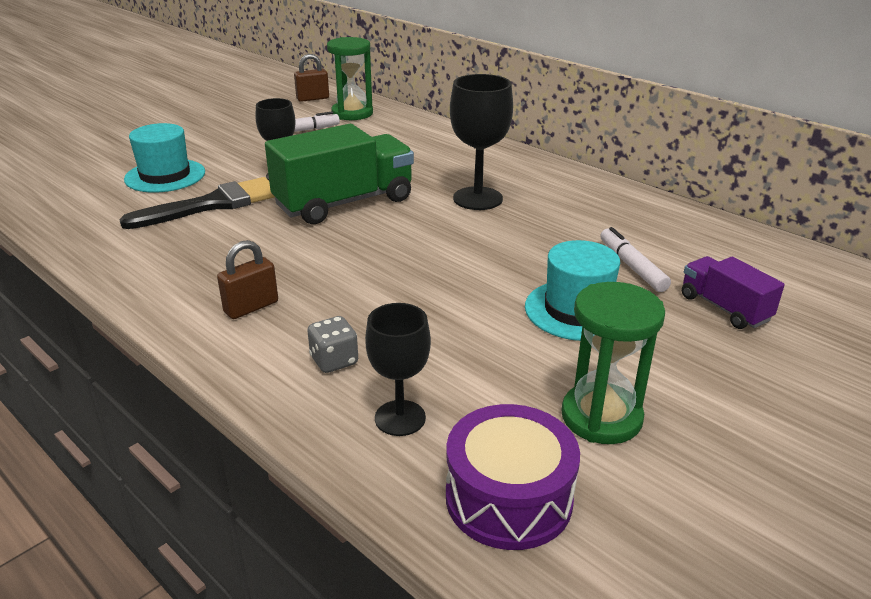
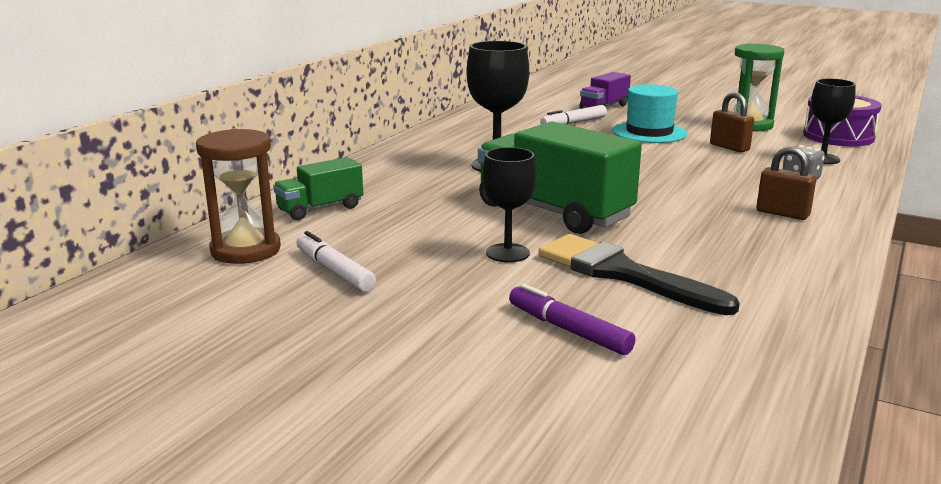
camera: 105 degrees left, 10 degrees down
(165, 176) = (568, 330): turquoise hat -> purple marker
(313, 98) = (164, 291): brown padlock -> brown padlock (729, 147)
(352, 113) = (245, 250): green hourglass -> brown hourglass
(409, 132) = (320, 209): none -> green truck

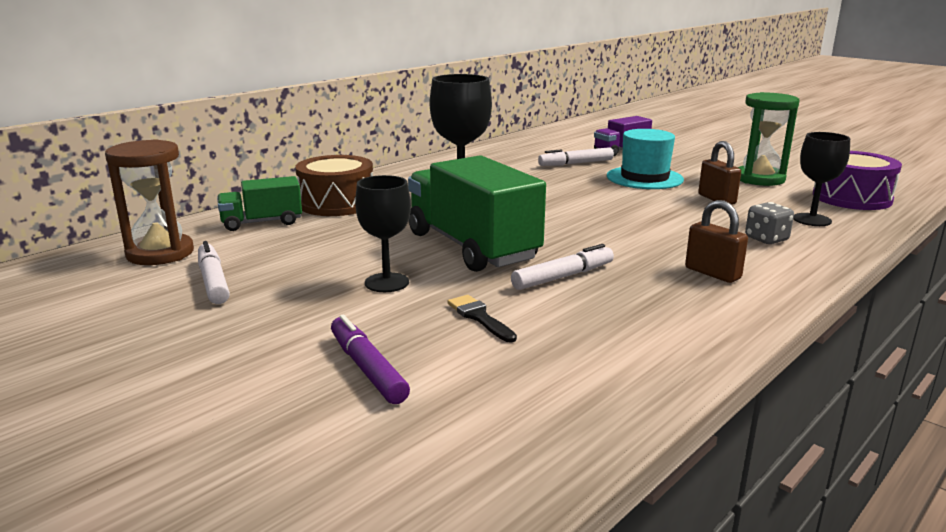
camera: 15 degrees right, 0 degrees up
(378, 182) = (337, 203): none -> brown drum
(623, 274) = (479, 317): black brush -> black brush, size x0.46
(661, 230) = (563, 277): none -> white marker

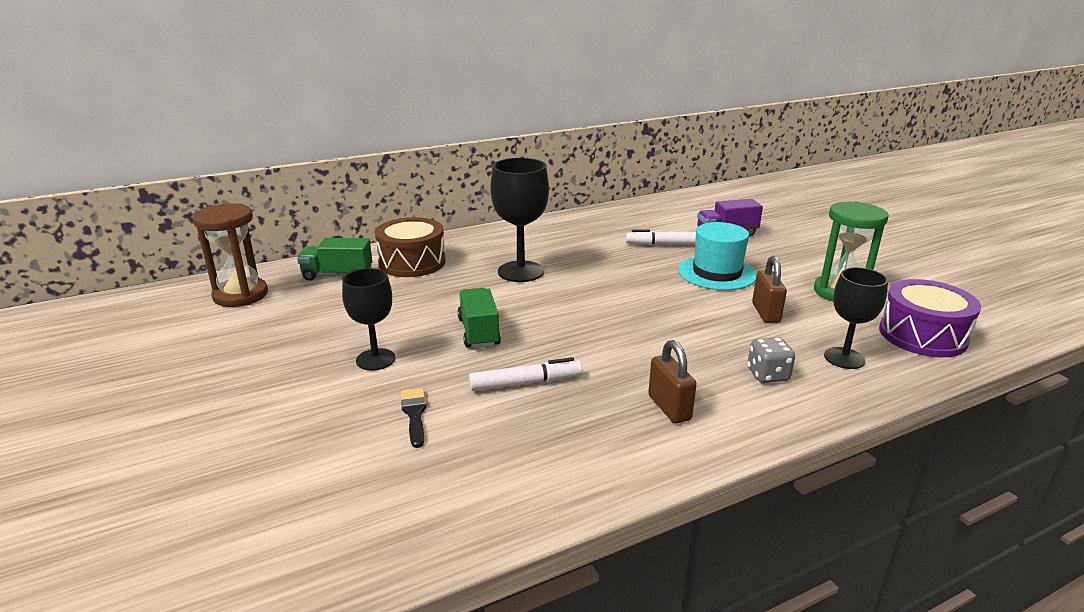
camera: 20 degrees right, 5 degrees up
(213, 281) = (253, 332): white marker -> none
(367, 368) = (284, 448): purple marker -> none
(472, 247) = (479, 332): green truck -> green truck, size x0.53

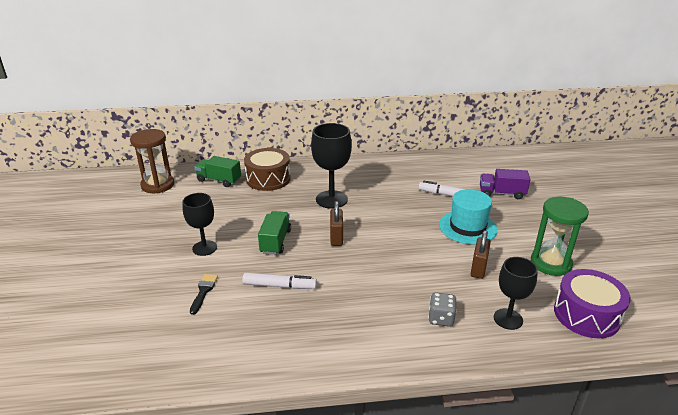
camera: 20 degrees right, 5 degrees up
(669, 408) = (356, 326): brown padlock -> brown padlock (336, 237)

